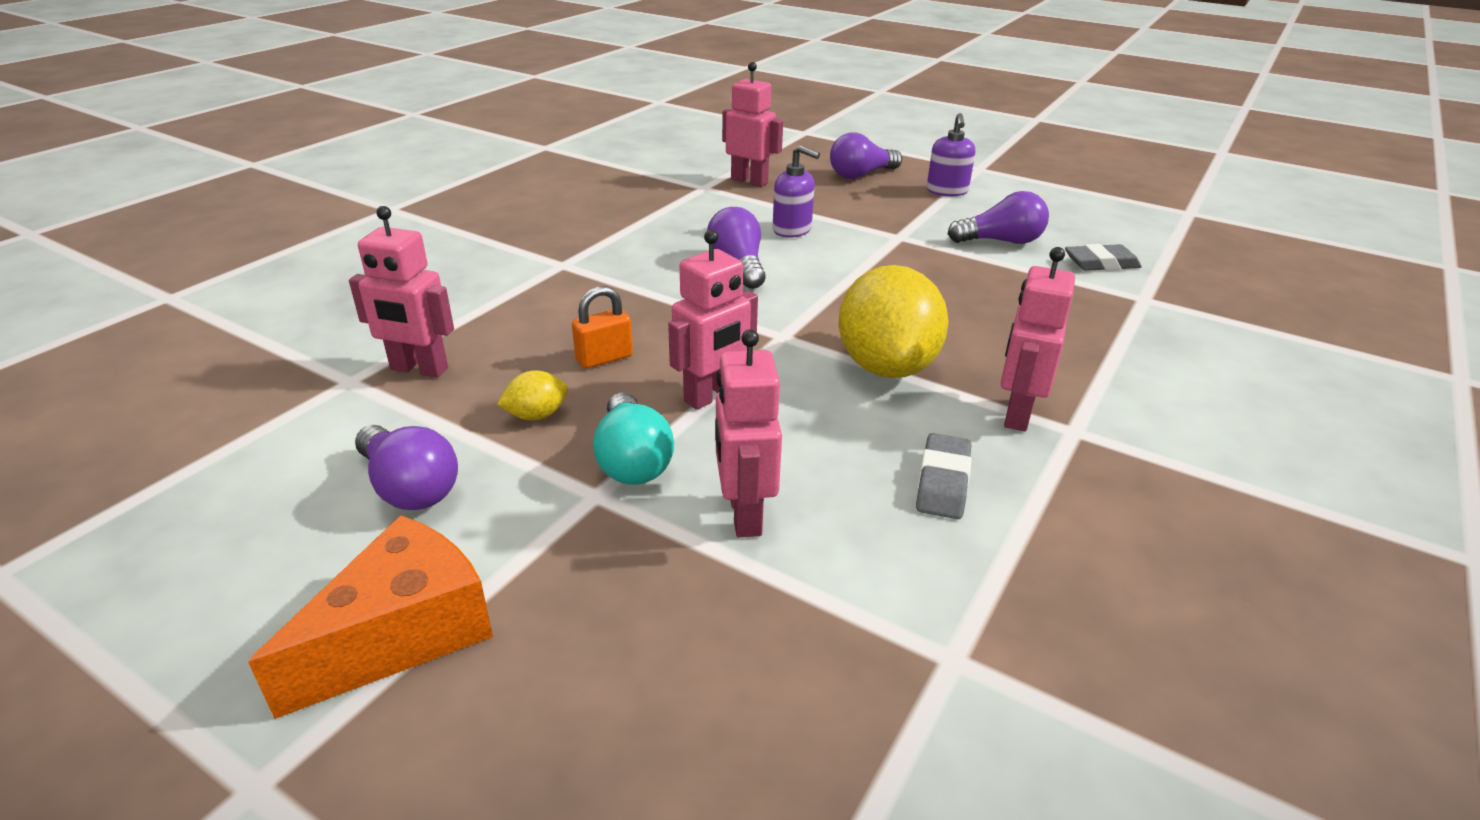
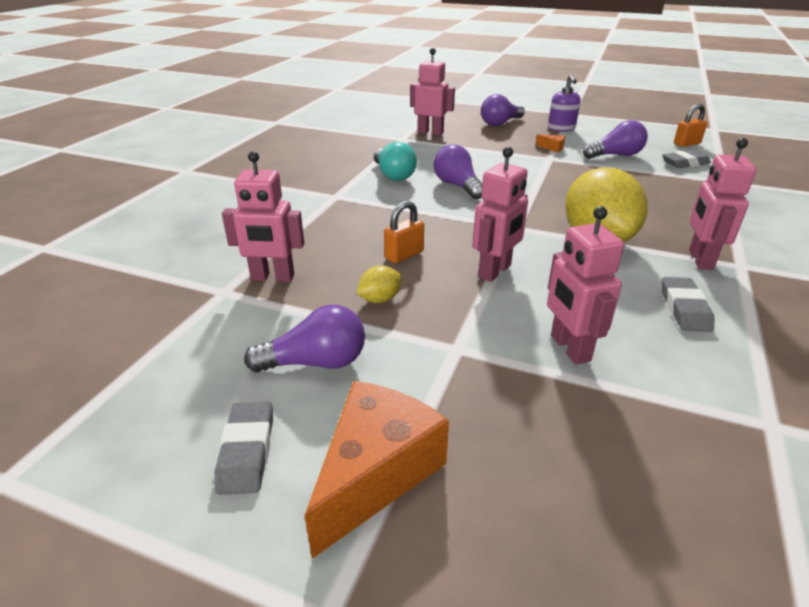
camera: 10 degrees left, 0 degrees up
(270, 583) = (246, 451): none -> grey eraser
(409, 487) = (315, 362): purple light bulb -> purple light bulb turned 45 degrees counterclockwise
(632, 460) = (468, 321): turquoise light bulb -> turquoise light bulb (393, 175)
(792, 230) = (478, 160): purple soap dispenser -> none
(913, 221) = (552, 148): none -> orange cheese
(1126, 232) = (686, 144): none -> orange padlock

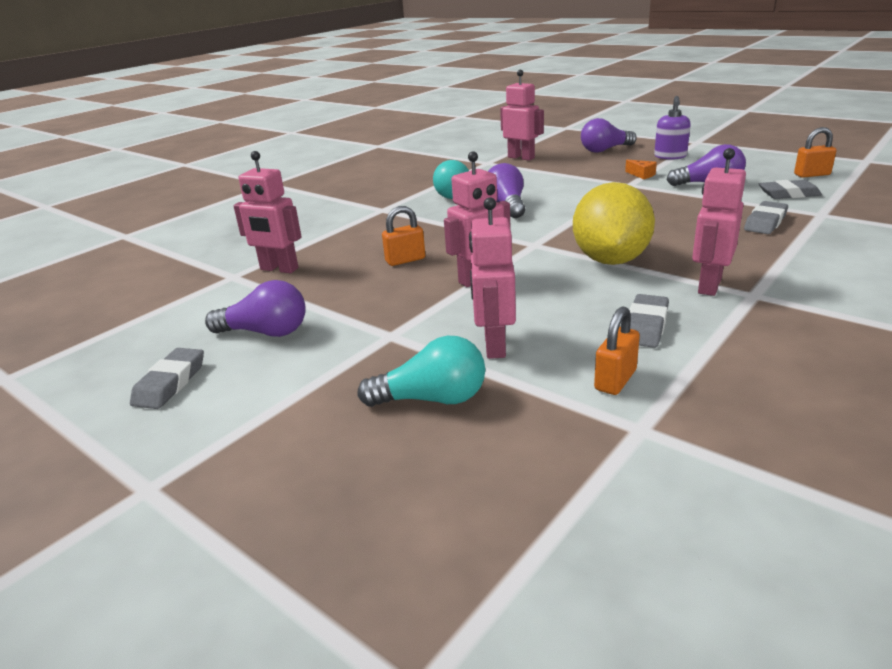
camera: 20 degrees right, 5 degrees down
(376, 473) = (251, 411): orange cheese -> none
(380, 299) = (355, 292): yellow lemon -> none
(560, 423) = (432, 399): none -> turquoise light bulb
(690, 192) = (765, 222): none -> grey eraser
(708, 373) = (615, 380): none -> orange padlock

